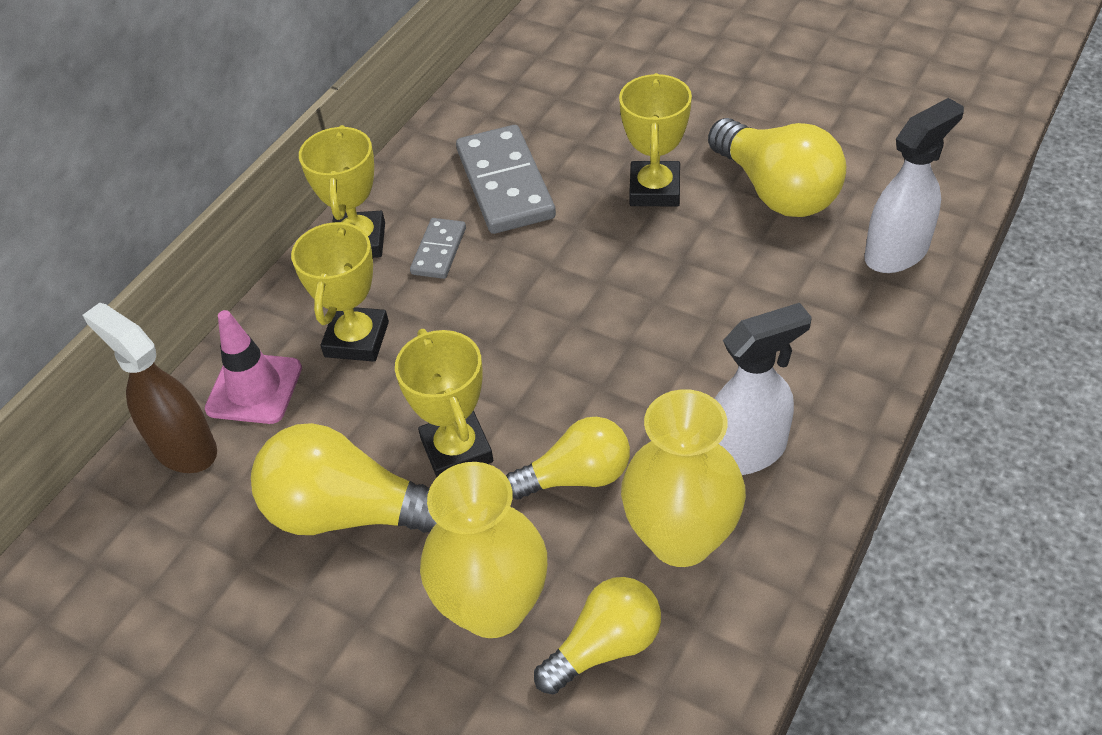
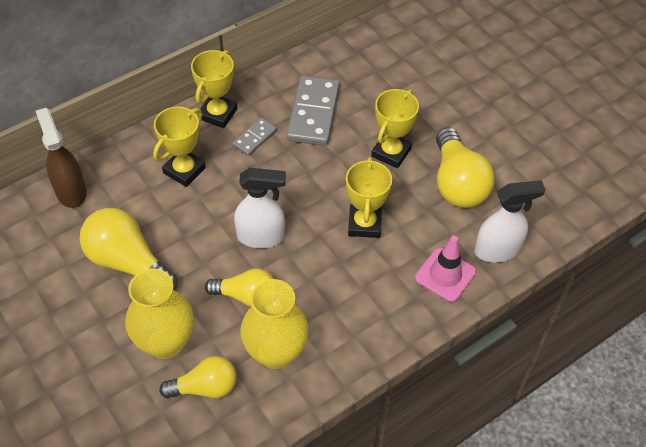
camera: 20 degrees right, 5 degrees up
(254, 388) = (120, 174): pink traffic cone -> pink traffic cone (445, 275)
(457, 450) = (197, 254): yellow trophy -> yellow trophy (364, 224)
(746, 451) = (338, 323): white spray bottle -> white spray bottle (261, 237)

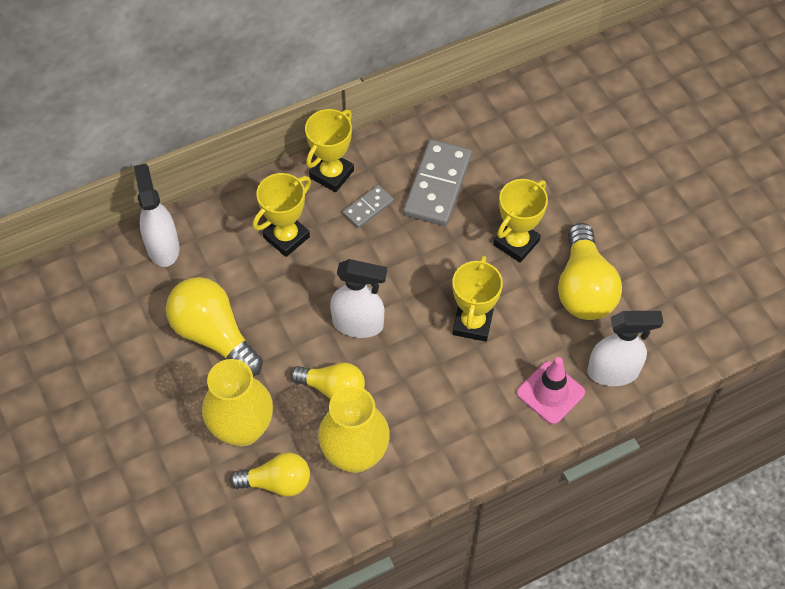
camera: 10 degrees right, 5 degrees up
(70, 191) = (163, 247): brown spray bottle -> white spray bottle

